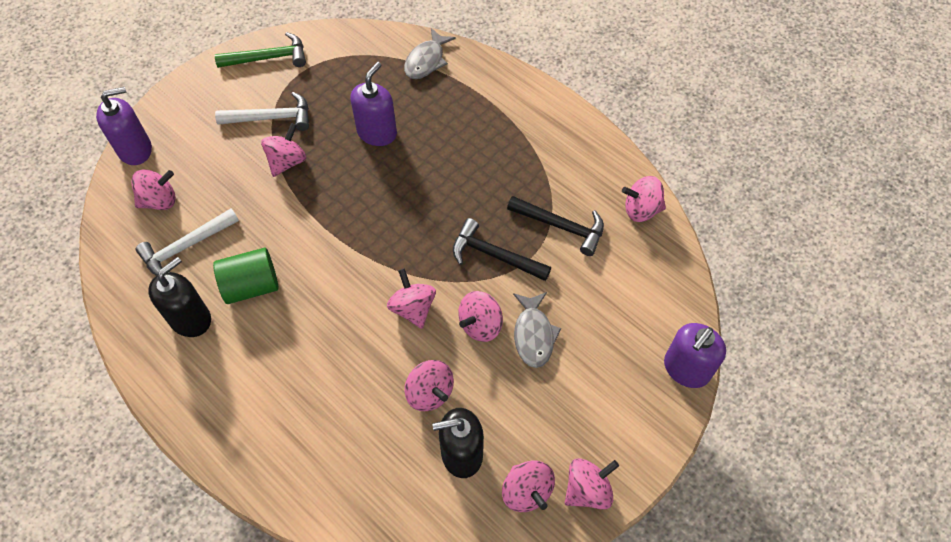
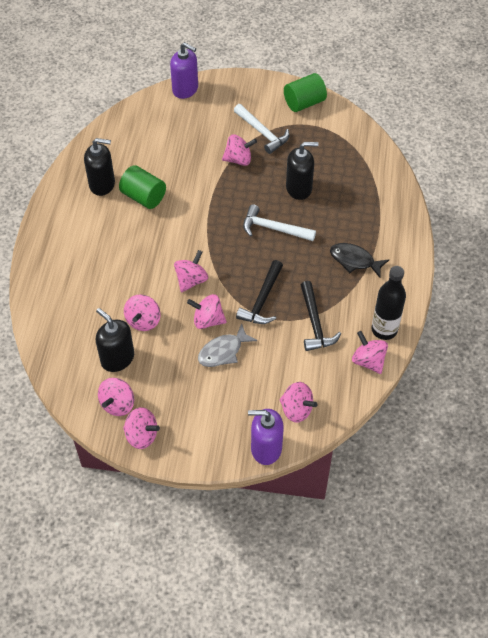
camera: 55 degrees right, 5 degrees down
(159, 201) = (162, 122): pink spinning top -> pink spinning top (296, 410)
(186, 247) = (143, 153): white hammer -> white hammer (274, 229)
(268, 58) = (304, 103): green hammer -> green cylinder
(377, 133) = (299, 188): purple soap dispenser -> black soap dispenser
(426, 61) = (379, 179): grey fish -> none
(494, 255) = (262, 300): black hammer -> black hammer turned 150 degrees counterclockwise
(510, 144) = (354, 260): none -> black fish
(614, 173) = (384, 330): none -> black bottle

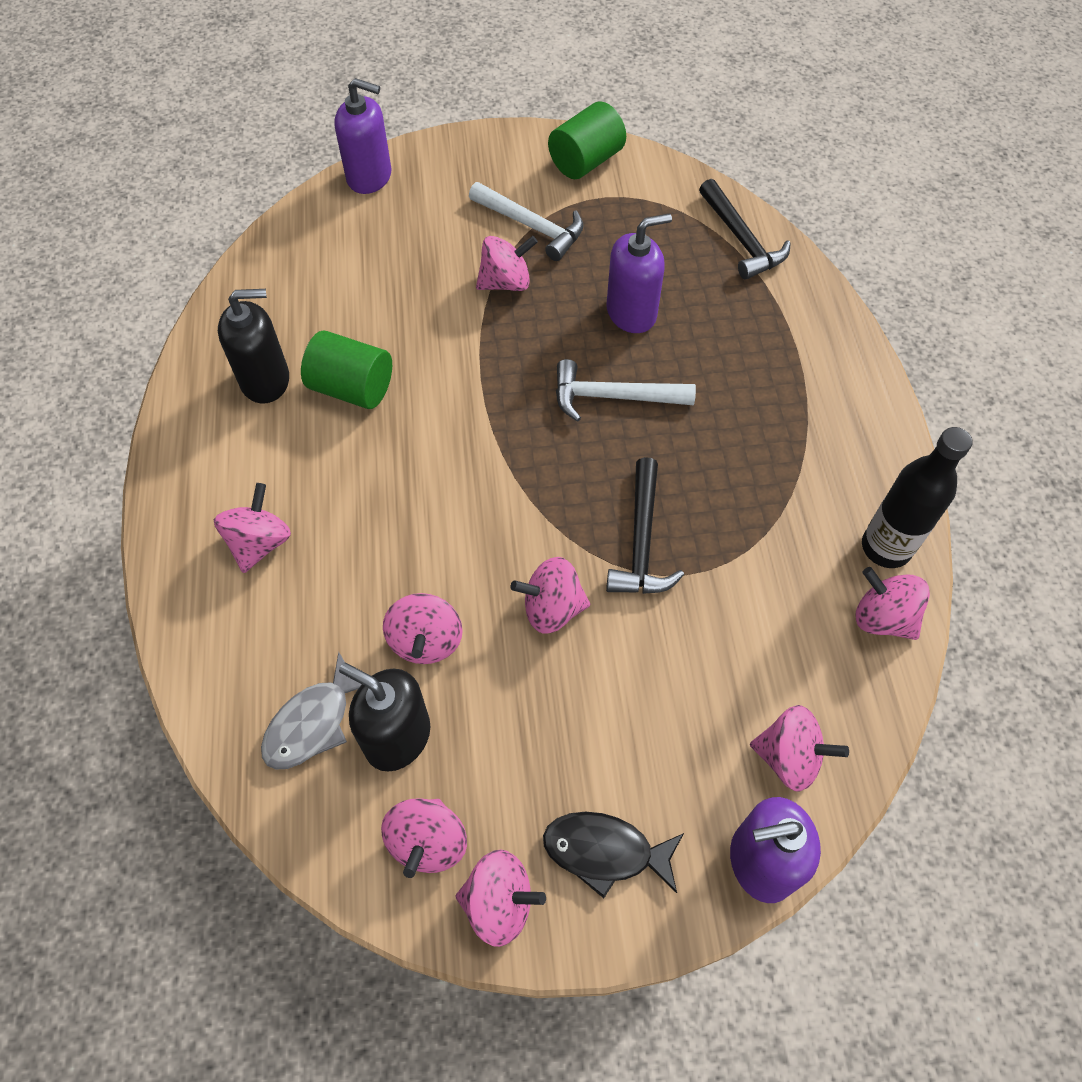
camera: 15 degrees left, 5 degrees up
(191, 280) = (494, 533): pink spinning top -> pink spinning top (260, 543)
(223, 351) = (603, 667): grey fish -> grey fish (313, 722)
(299, 188) = (631, 312): black soap dispenser -> purple soap dispenser
(315, 323) = (755, 565): black hammer -> black hammer (741, 239)
(354, 260) = (780, 425): black fish -> black fish (605, 851)

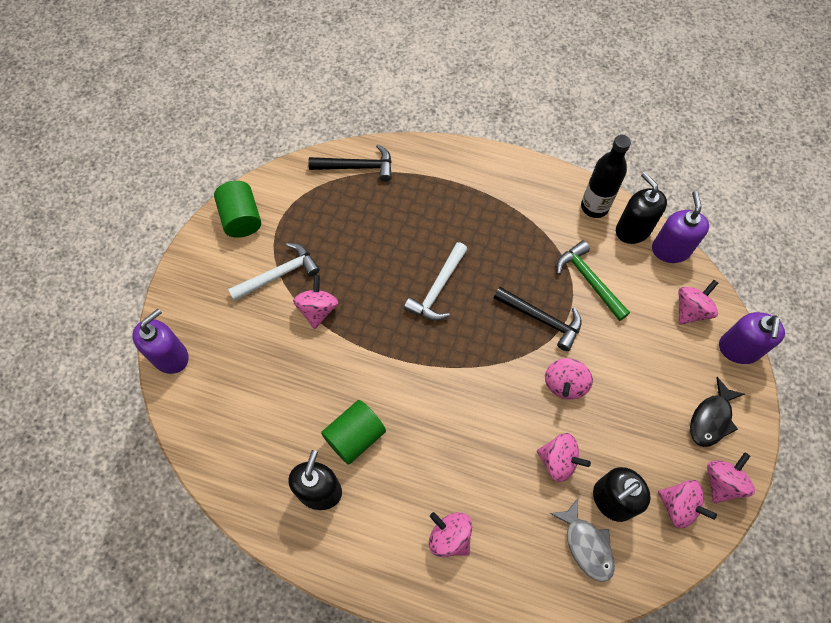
camera: 65 degrees left, 5 degrees up
(631, 312) = (380, 250): purple soap dispenser -> purple soap dispenser (670, 250)
(747, 584) = (589, 280): none -> green hammer
(882, 618) = (632, 230): pink spinning top -> black soap dispenser

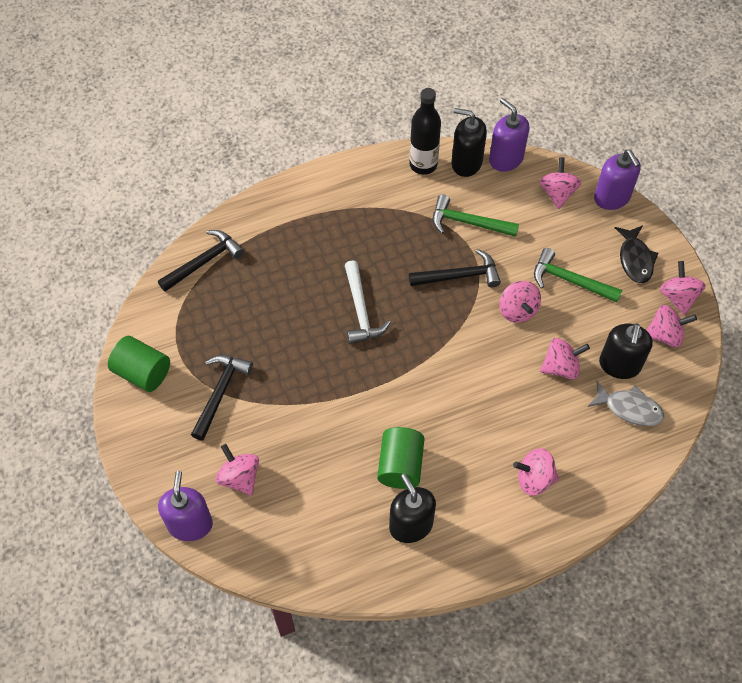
camera: 40 degrees left, 5 degrees down
(278, 274) = (220, 393): white hammer -> black hammer
(318, 309) = (279, 396): pink spinning top -> pink spinning top (239, 477)
(634, 393) = (570, 280): none -> green hammer

